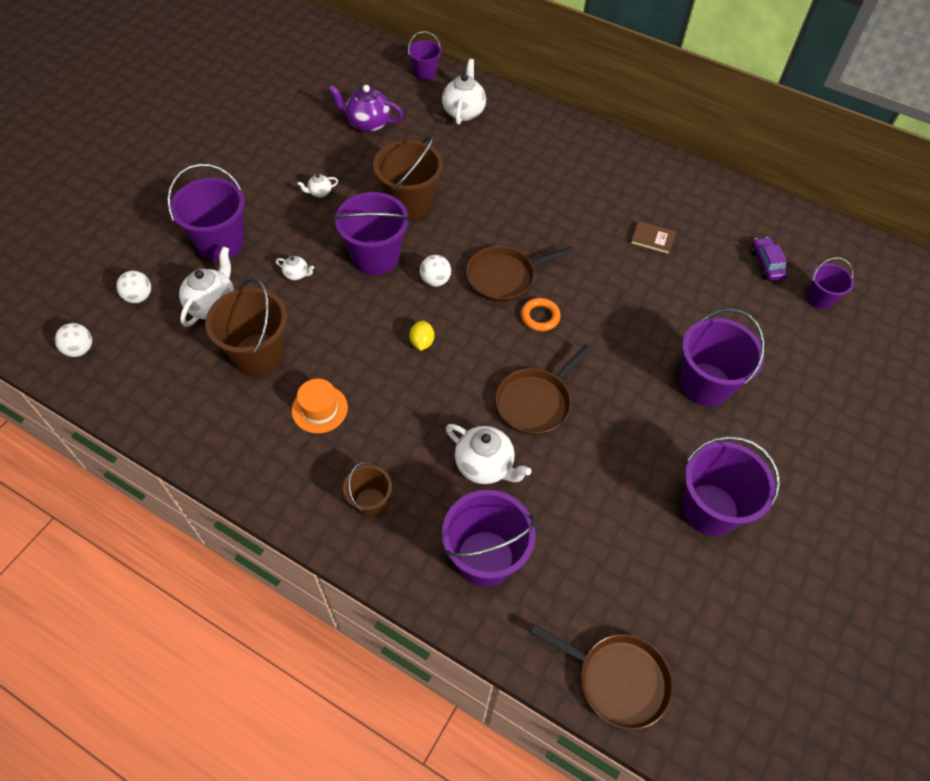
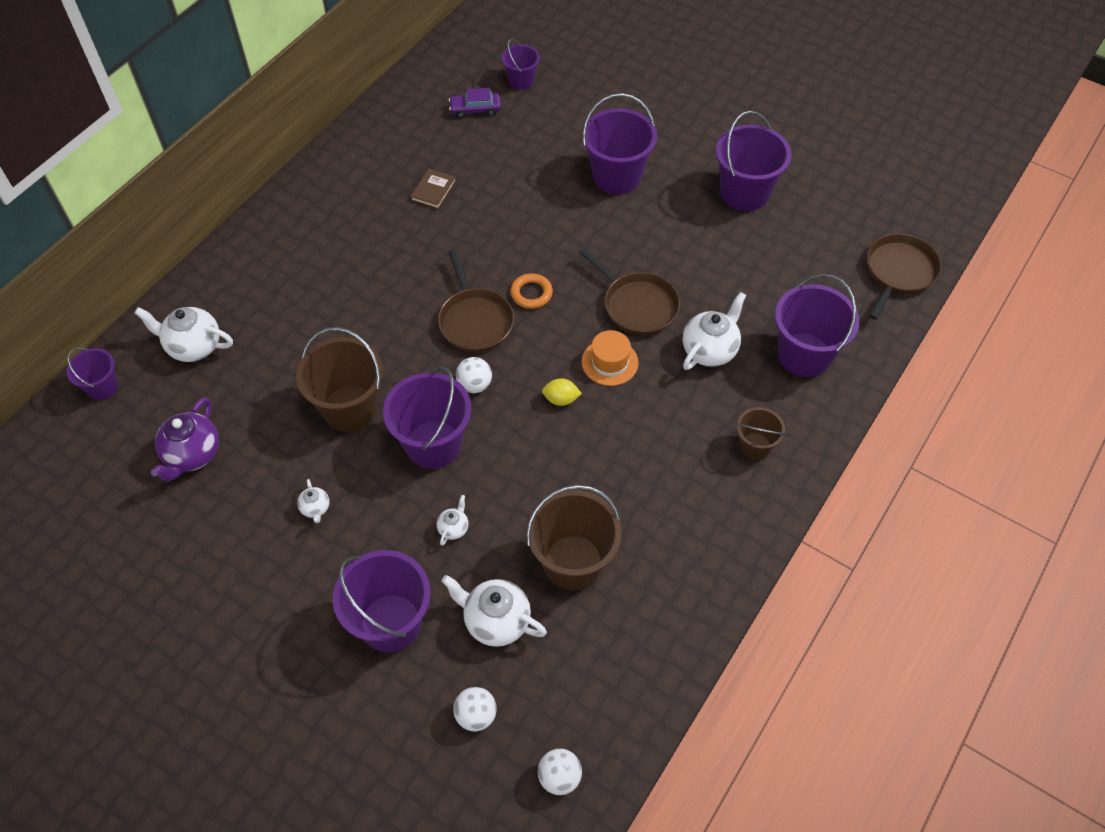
camera: 85 degrees left, 0 degrees up
(319, 409) = (647, 495): orange hat -> orange hat (610, 362)

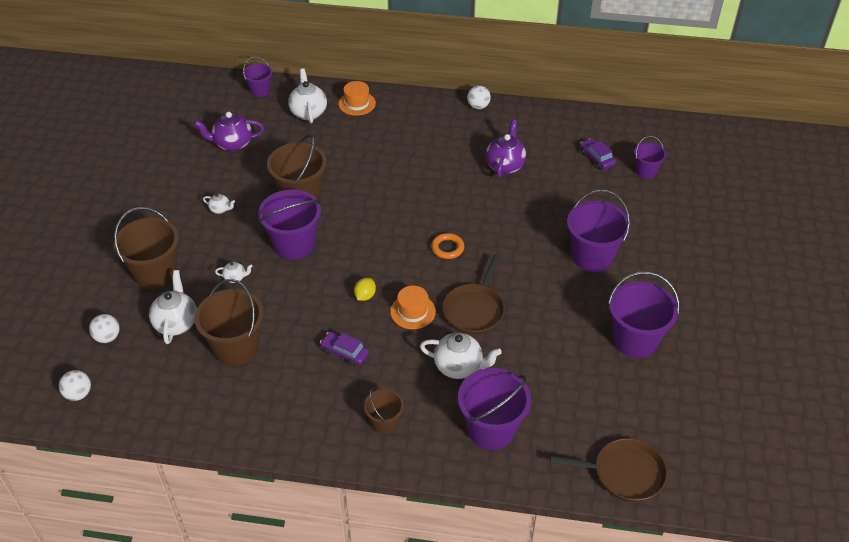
camera: 65 degrees right, 10 degrees down
(216, 288) = (357, 103): none -> orange hat
(315, 508) = (220, 209): white teapot -> white teapot turned 120 degrees counterclockwise
(391, 622) = (156, 274): purple bucket -> brown bucket
(433, 190) = (505, 166): brown book -> purple teapot
(474, 385) = (352, 247): white ball -> white ball (478, 106)
(475, 320) = (405, 228): brown pan -> none
(561, 399) = (365, 296): yellow lemon -> yellow lemon turned 45 degrees clockwise
(637, 449) = (345, 352): none -> purple car

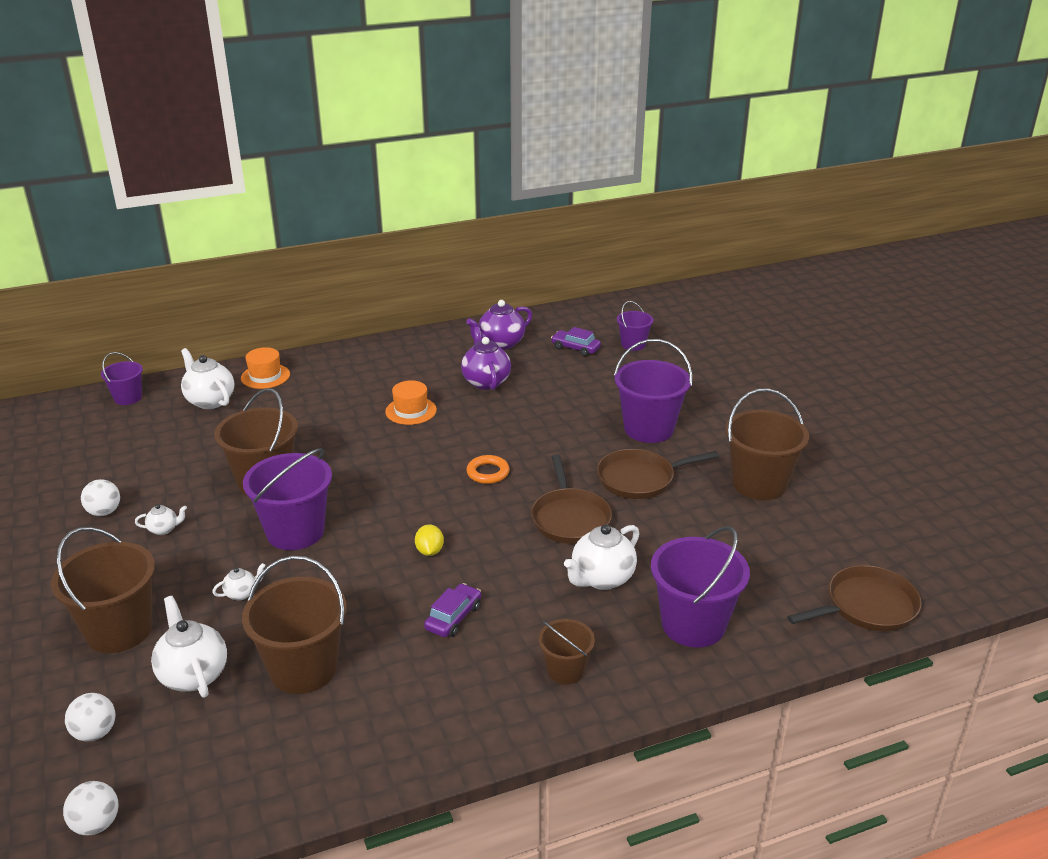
camera: 30 degrees left, 15 degrees down
(232, 144) = (130, 459): purple teapot -> purple teapot (500, 344)
(345, 352) = (453, 617): purple car -> purple car turned 120 degrees clockwise
(413, 311) = (500, 545): orange hat -> orange hat (411, 411)
(459, 367) = (601, 579): white teapot -> white teapot turned 150 degrees clockwise
(478, 106) = (411, 341): white ball -> white ball (104, 512)
(549, 298) = (640, 479): none -> brown pan
(635, 340) = (759, 484): purple bucket -> brown bucket

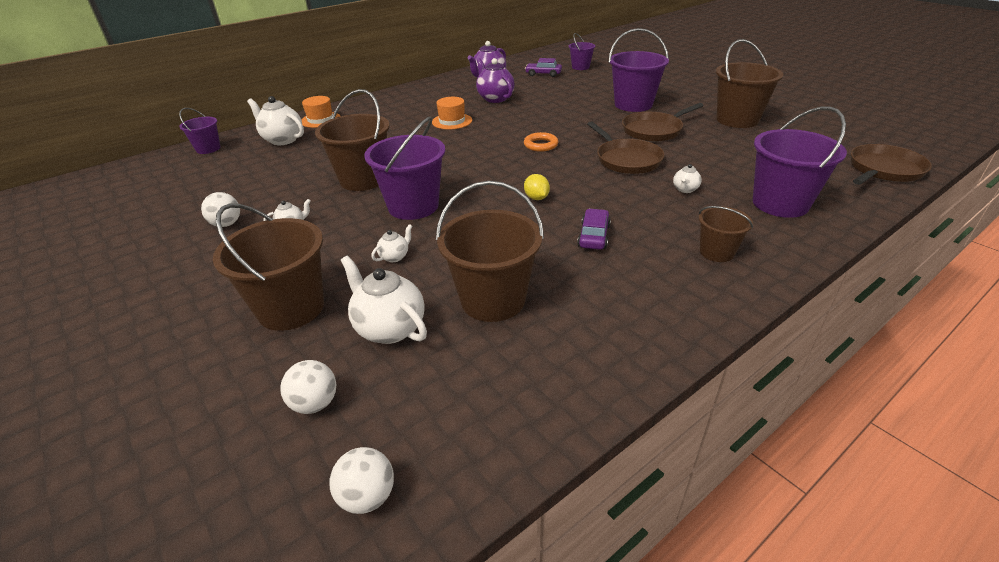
camera: 15 degrees left, 5 degrees up
(601, 579) = (685, 189): white teapot -> white teapot, size x0.50

